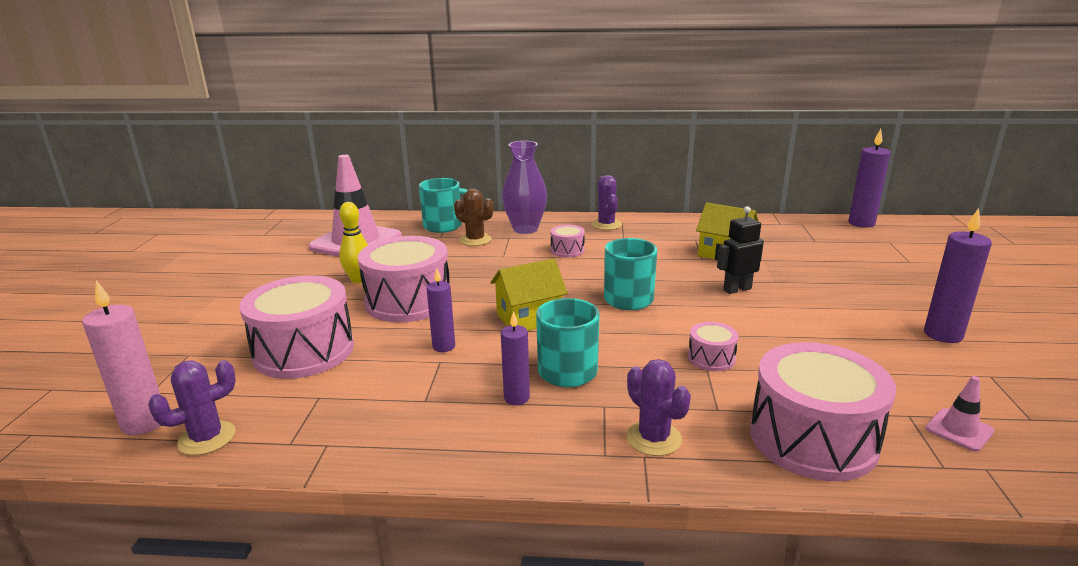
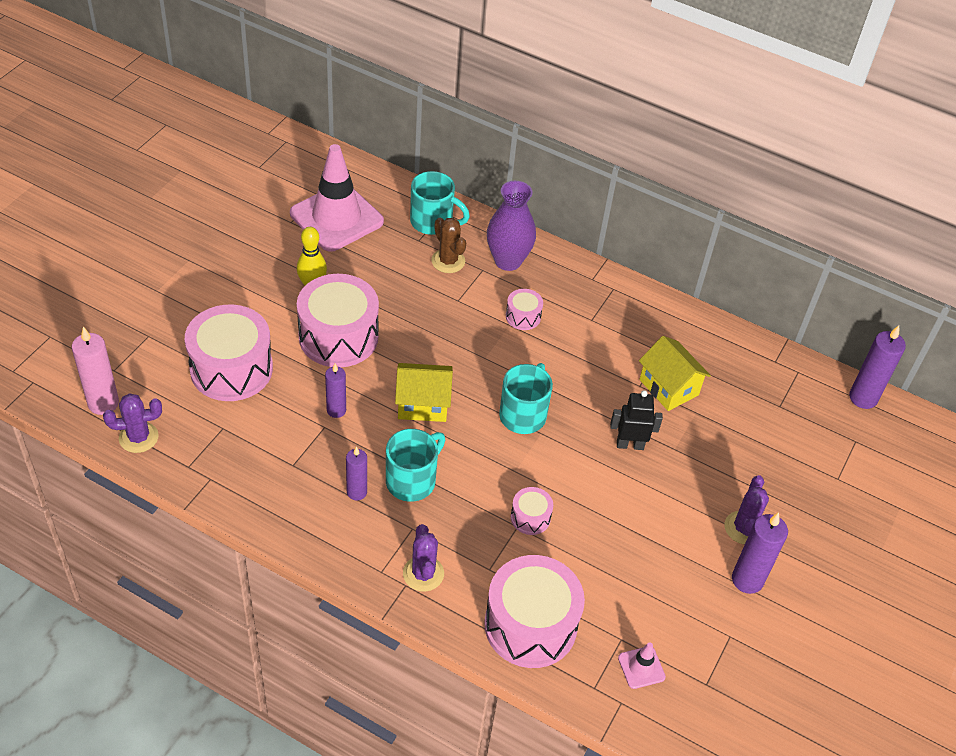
camera: 20 degrees right, 25 degrees up
(606, 224) = (593, 287): purple cactus -> purple cactus (743, 528)

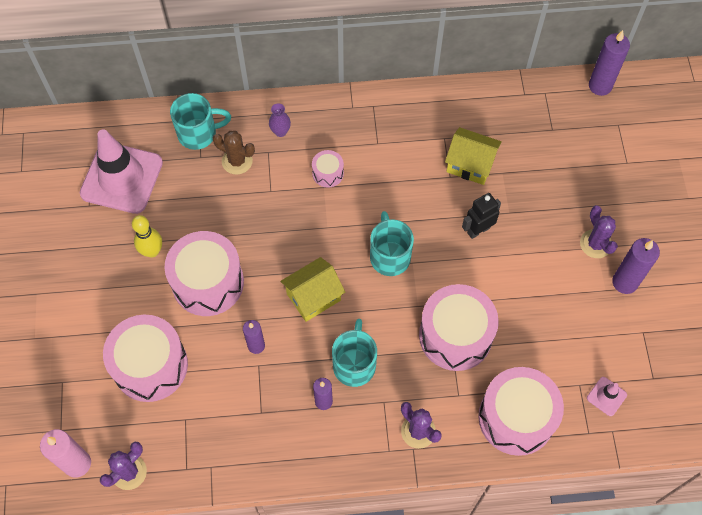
camera: 30 degrees left, 15 degrees up
(508, 261) = (280, 131): purple vase -> purple vase, size x0.49
(530, 517) = (455, 335): pink drum -> pink drum, size x2.18

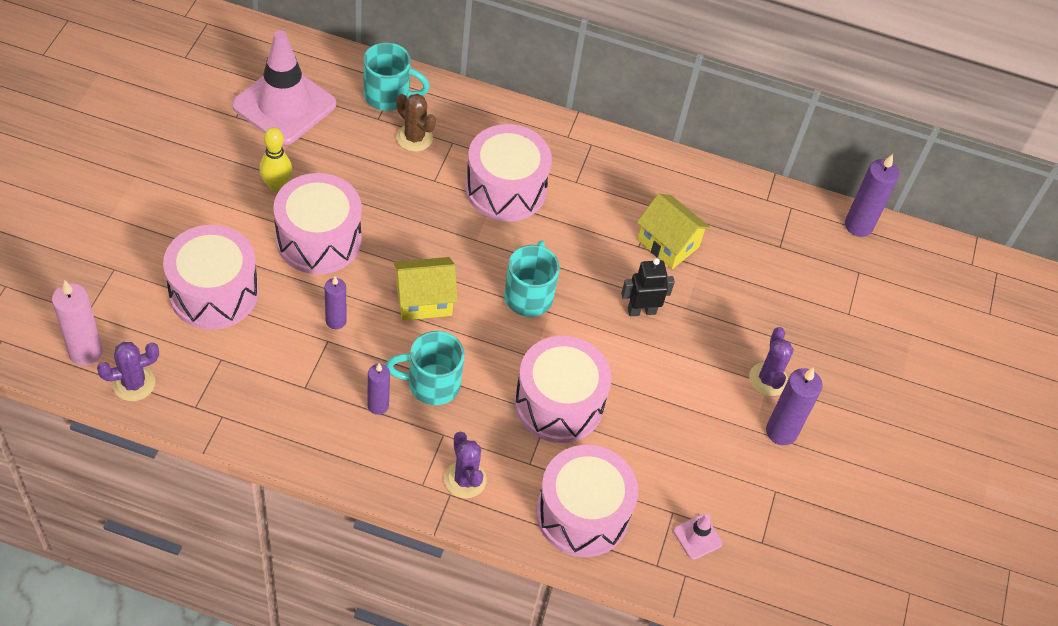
camera: 15 degrees right, 10 degrees down
(280, 131) = (476, 129): purple vase -> none
(328, 173) = (505, 188): pink drum -> pink drum, size x2.18
(354, 364) = (431, 384): turquoise mug -> turquoise mug turned 120 degrees counterclockwise

